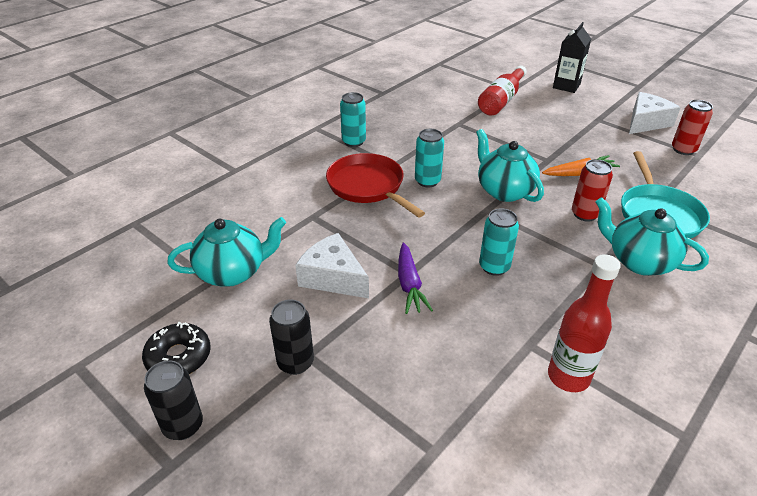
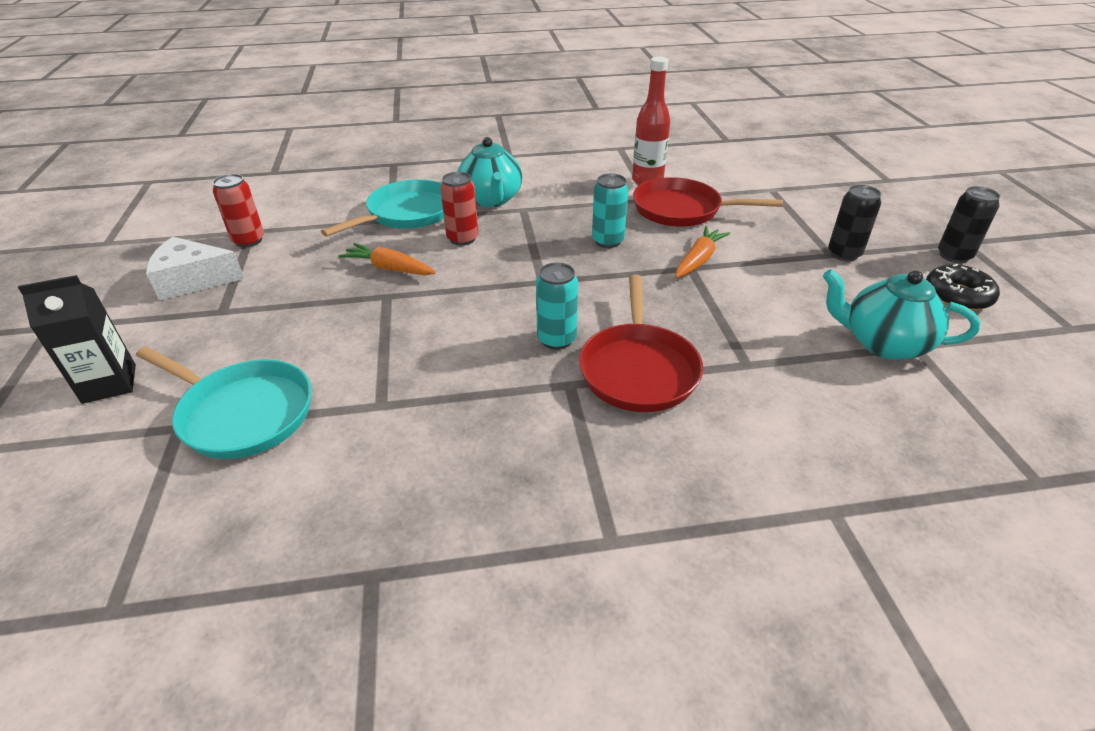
camera: 140 degrees left, 0 degrees up
(333, 277) = (769, 293): white cheese -> none
(353, 142) = (578, 461): turquoise can -> none
(409, 284) = (698, 260): purple carrot -> orange carrot
(484, 344) = (682, 210): none -> red pan
(501, 100) = (242, 413): red bottle -> turquoise pan
(504, 191) = (493, 289): turquoise teapot -> none

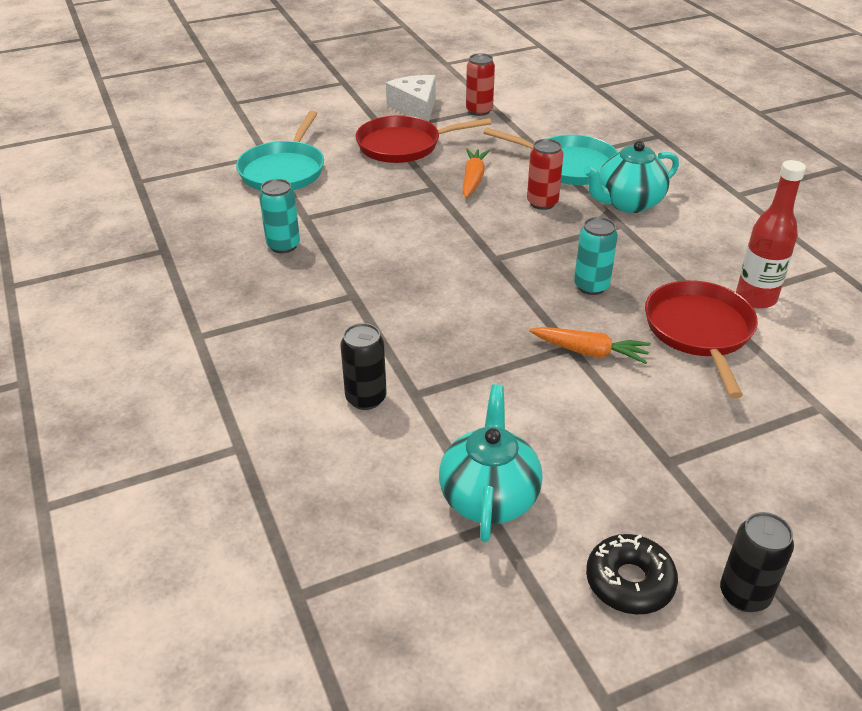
camera: 75 degrees right, 0 degrees up
(109, 384) = (298, 120): black carton -> none
(556, 339) = (409, 280): turquoise can -> turquoise can (283, 245)
(638, 369) = (384, 329): red pan -> red pan (403, 145)
(844, 254) = (677, 474): black can -> black can (366, 398)

